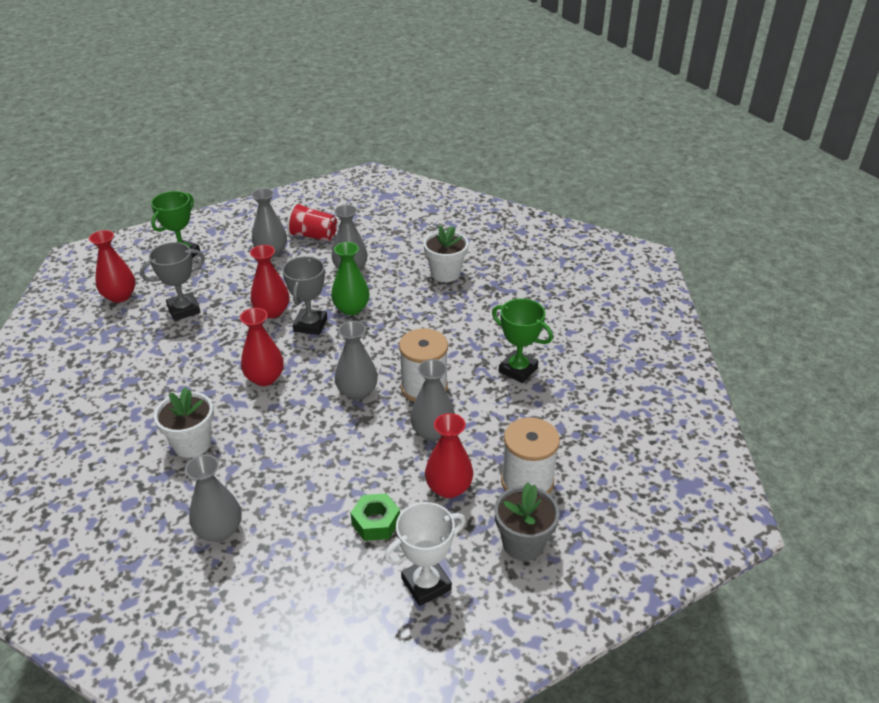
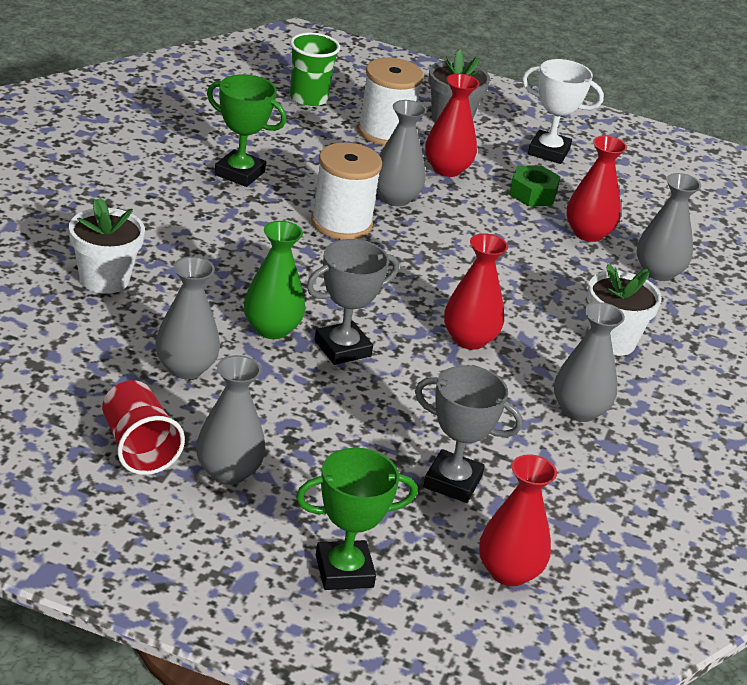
camera: 135 degrees left, 5 degrees down
(272, 311) = (357, 395): red vase -> red vase (588, 233)
(357, 392) = (403, 264): grey vase -> grey vase (579, 411)
(518, 370) = (239, 173): green trophy -> green trophy turned 60 degrees counterclockwise
(608, 462) = (308, 99): none -> green cup

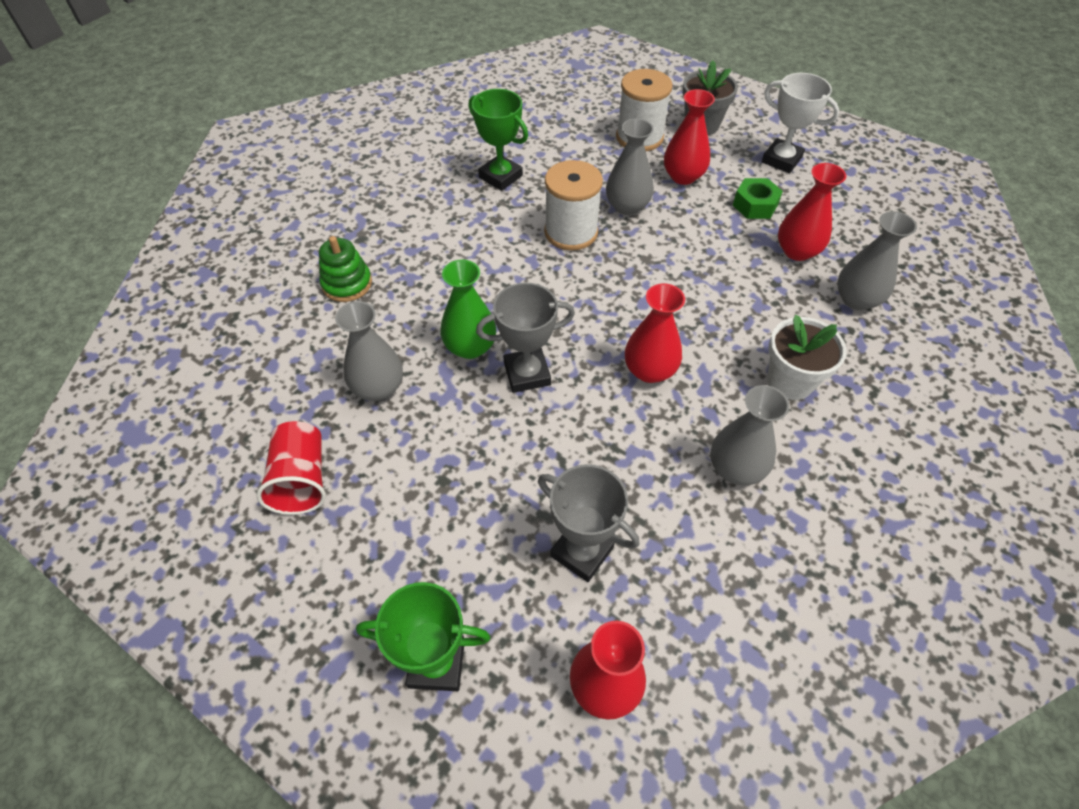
camera: 20 degrees right, 20 degrees up
(104, 279) = (347, 284): white flower pot -> green stacking toy
(228, 472) = (371, 517): grey vase -> none
(308, 99) = (584, 102): green cup -> none

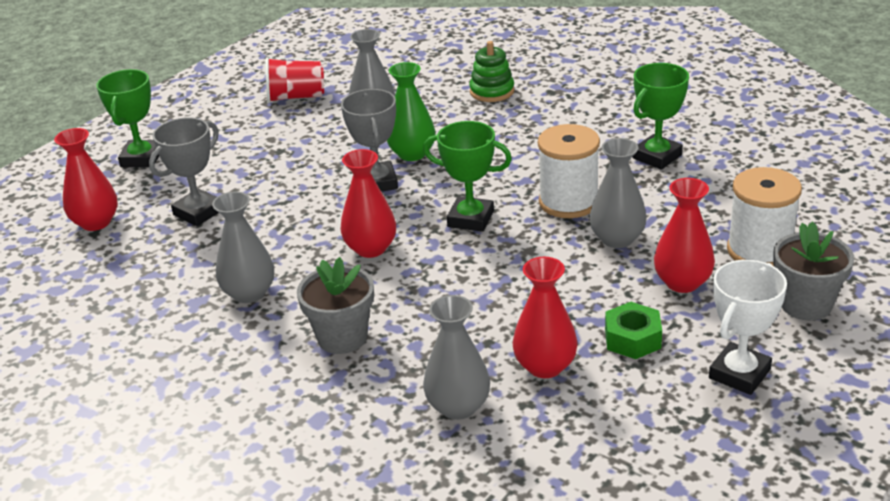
camera: 95 degrees right, 20 degrees down
(597, 297) = (470, 219): none -> green trophy
(790, 381) = (342, 337): white flower pot -> grey flower pot

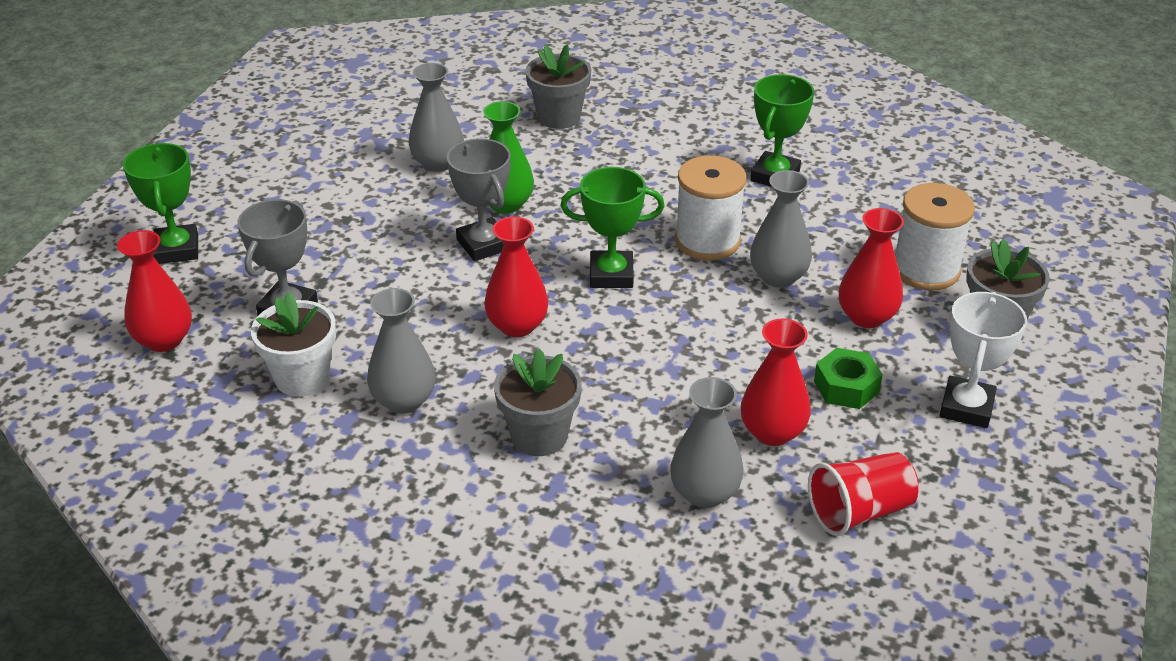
camera: 20 degrees left, 5 degrees up
(181, 264) = (302, 378): none -> white flower pot
(296, 97) = (330, 148): red cup -> red cup (859, 511)
(492, 91) = (559, 117): green stacking toy -> grey flower pot

